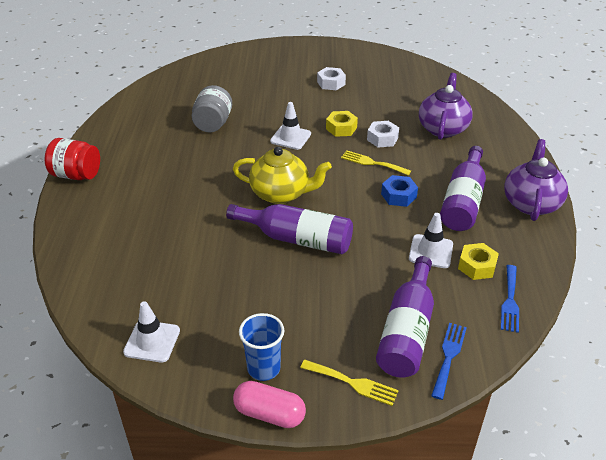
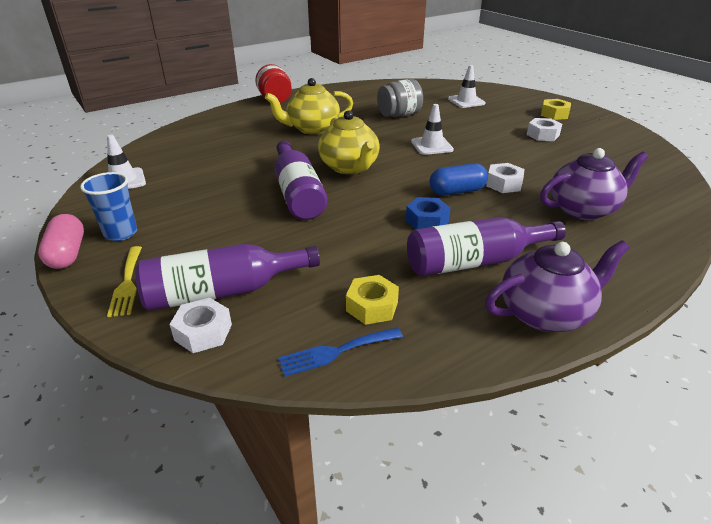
camera: 55 degrees right, 5 degrees down
(180, 181) = (312, 129): none -> yellow teapot
(341, 128) = (484, 161): yellow nut -> yellow nut (554, 114)
(372, 163) = (457, 191): yellow fork -> blue capsule
(431, 251) = (362, 267): white traffic cone -> white traffic cone (466, 101)
(448, 356) = (203, 332): blue fork -> white nut

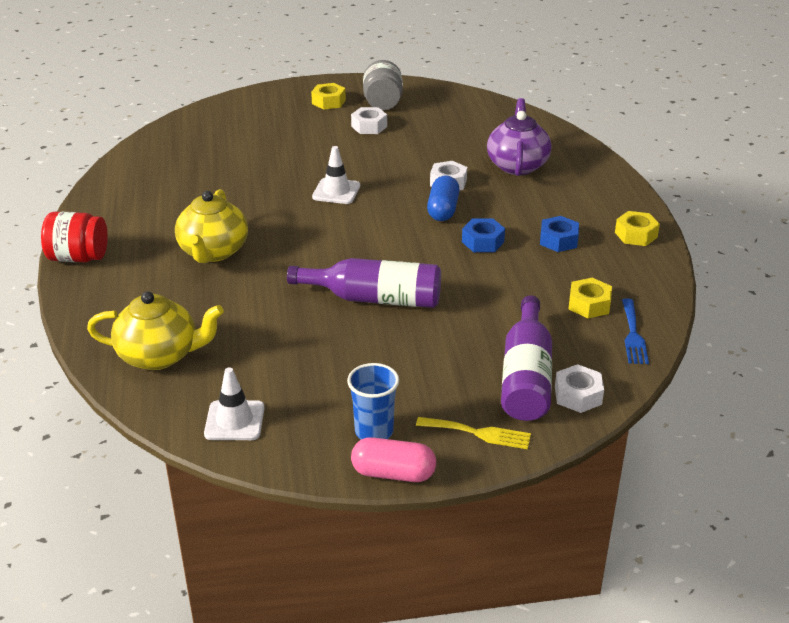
camera: 65 degrees left, 0 degrees up
(349, 167) = (342, 253): yellow teapot -> yellow teapot (160, 355)
(399, 115) = (234, 185): grey jar -> grey jar (382, 103)
(466, 101) = (241, 133): white traffic cone -> none
(474, 261) = (558, 240): purple bottle -> blue nut
(545, 313) = (636, 235): purple teapot -> yellow nut

